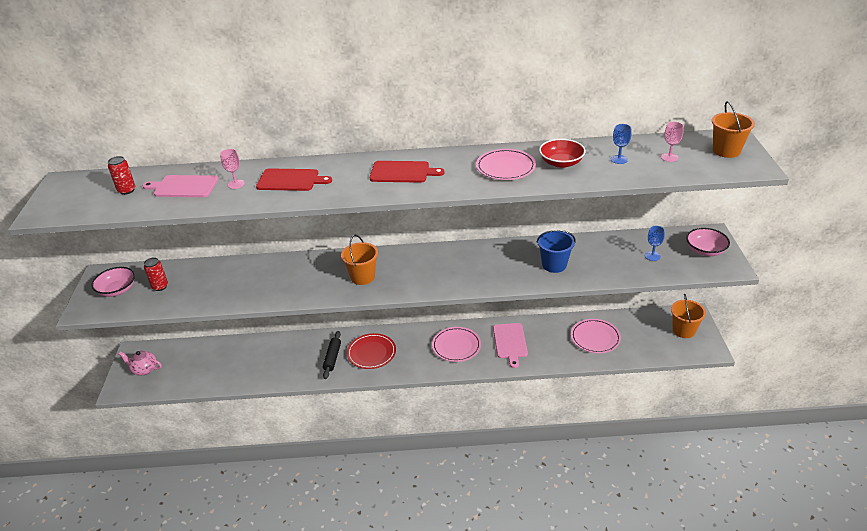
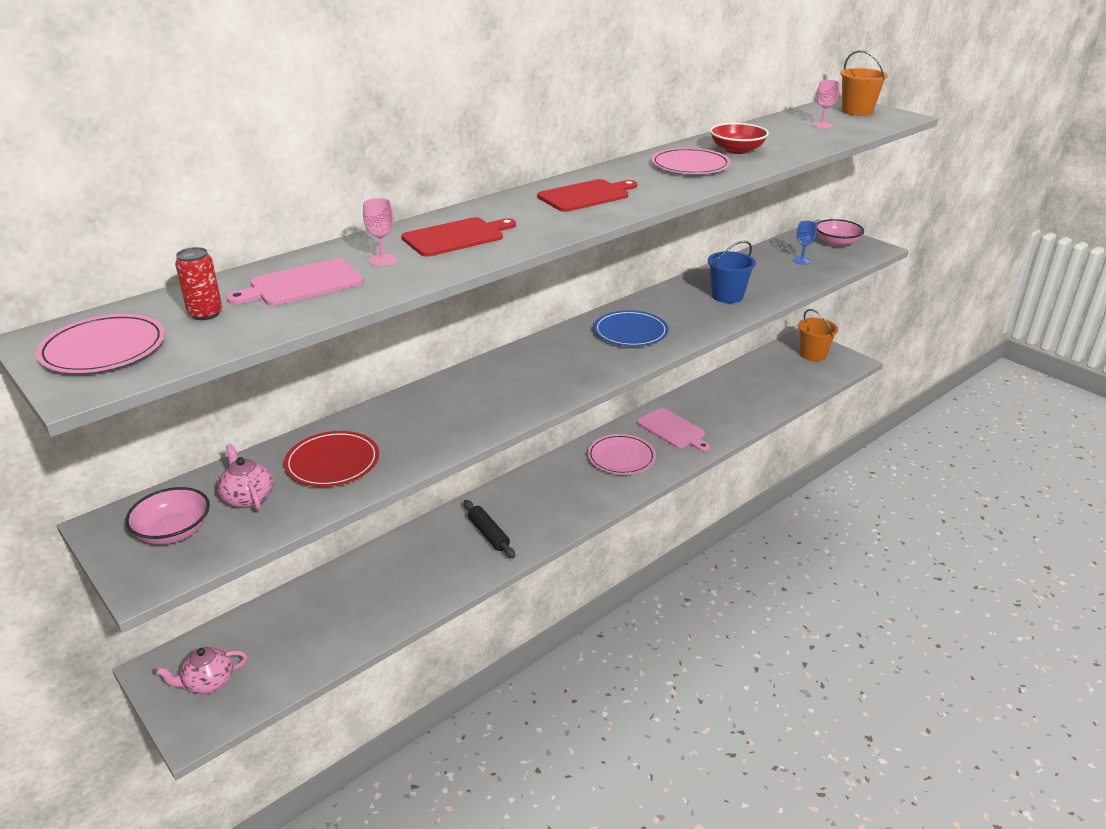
camera: 40 degrees left, 5 degrees down
(160, 286) = (248, 498): red can -> pink teapot
(362, 277) = (538, 378): orange bucket -> none
(371, 353) = (531, 507): red plate -> red plate (332, 462)
(455, 267) = (630, 332): none -> blue plate
(595, 338) = (747, 392): pink plate -> pink plate (103, 349)
(619, 159) = (783, 136): blue goblet -> none

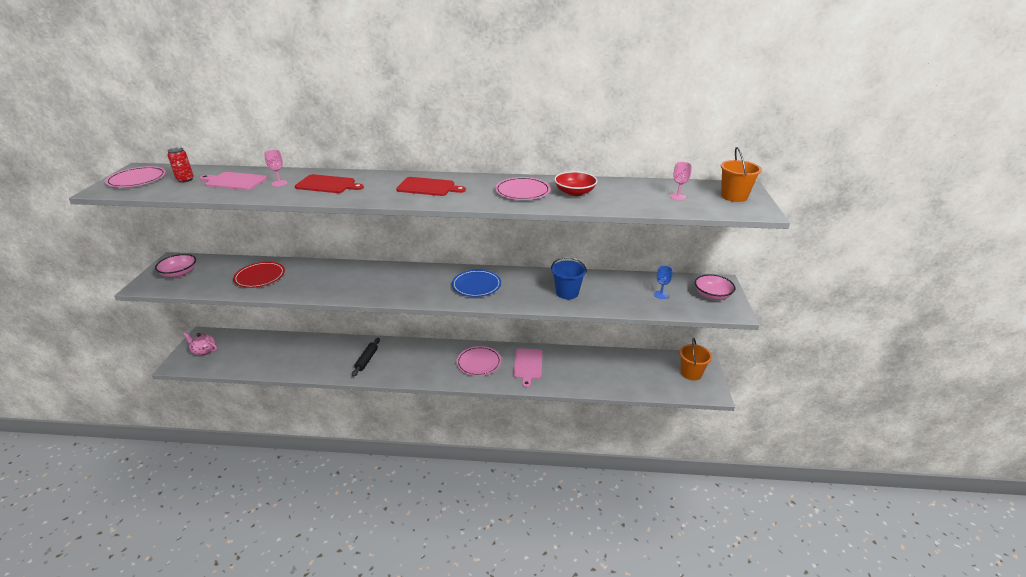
camera: 45 degrees right, 0 degrees up
(248, 498) = (216, 274): pink teapot -> none

